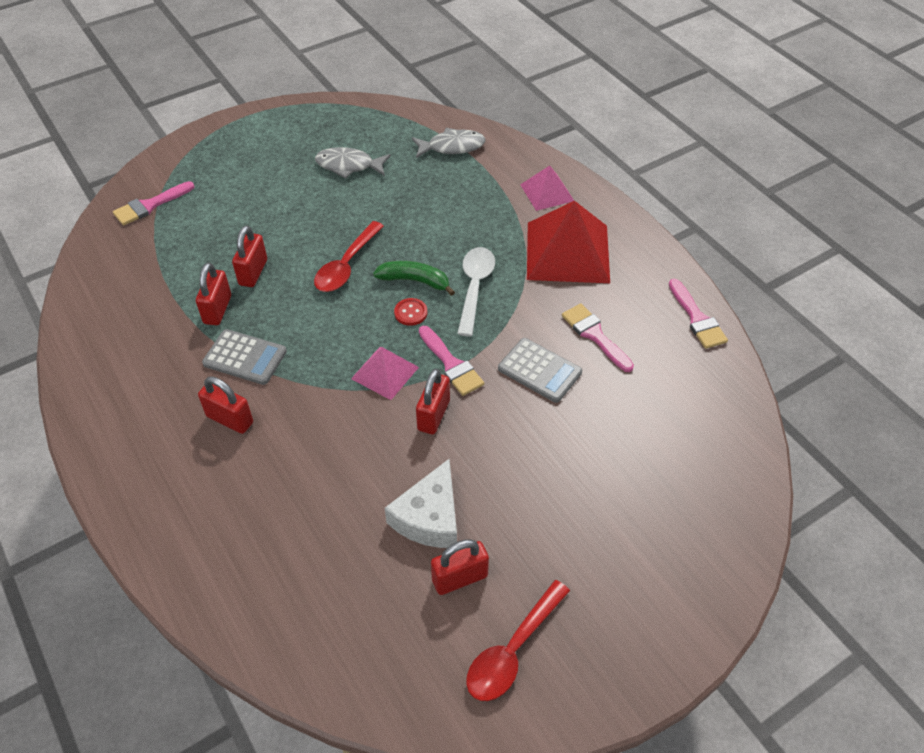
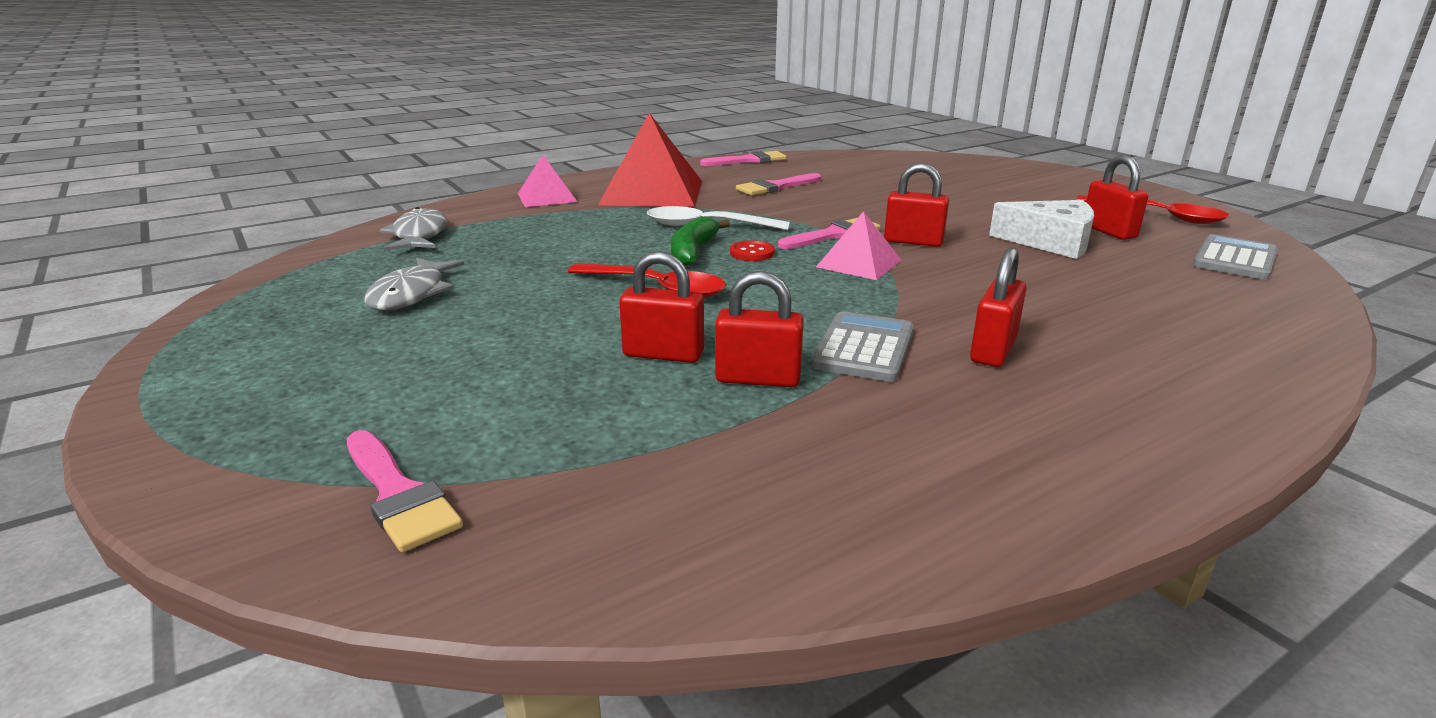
camera: 90 degrees left, 25 degrees down
(539, 370) = (830, 204): grey calculator -> grey calculator (1235, 259)

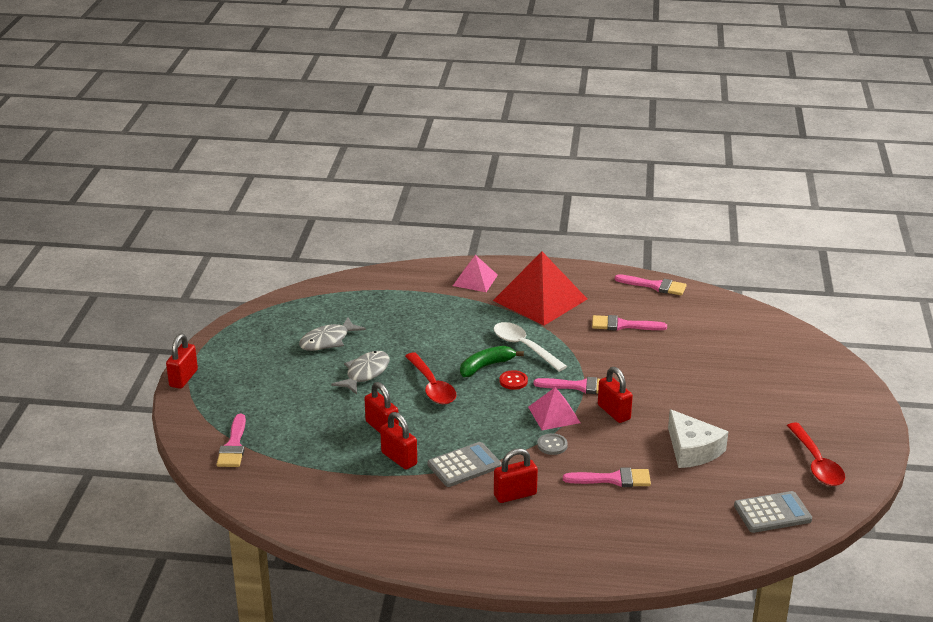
camera: 40 degrees right, 5 degrees up
(419, 235) = (374, 292): grey fish -> grey fish (365, 373)
(918, 288) = (552, 445): none -> grey button
(1049, 291) = (613, 479): none -> pink brush
(1108, 231) = (748, 459): red padlock -> red padlock (183, 378)

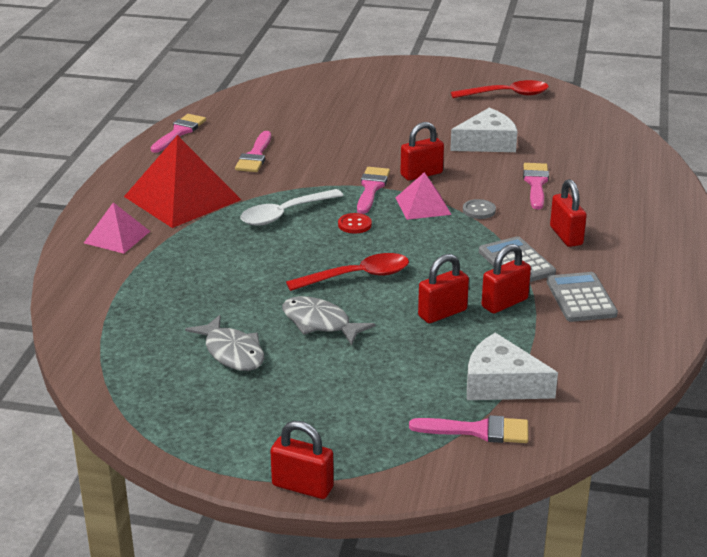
camera: 85 degrees left, 0 degrees up
(288, 456) = (501, 384): none -> white cheese
(486, 366) = (321, 240): green banana -> none
(772, 513) = (579, 120): grey calculator -> grey calculator (581, 298)

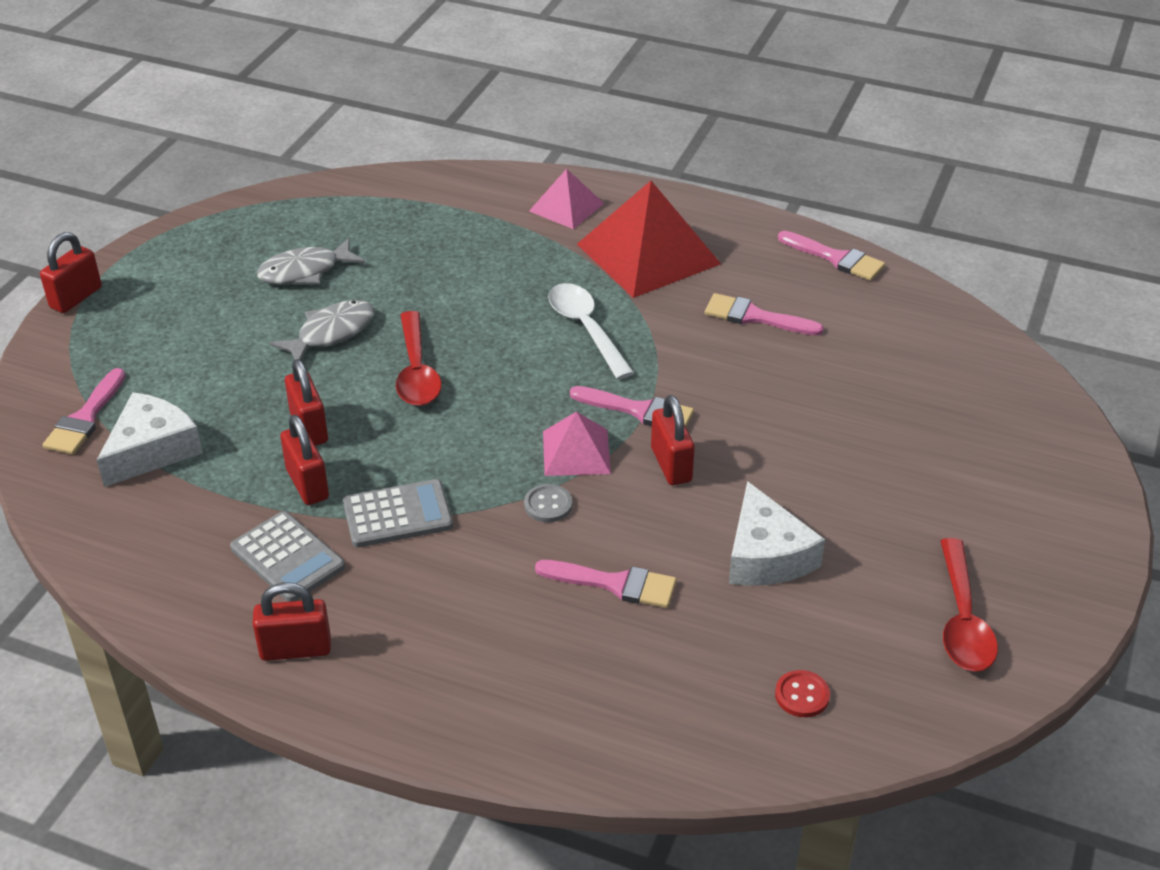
camera: 100 degrees right, 10 degrees up
(354, 225) = (542, 383): red button -> red button (802, 695)
(566, 236) = (449, 581): red padlock -> red padlock (295, 649)
(581, 298) = (287, 558): grey calculator -> grey calculator turned 45 degrees clockwise

